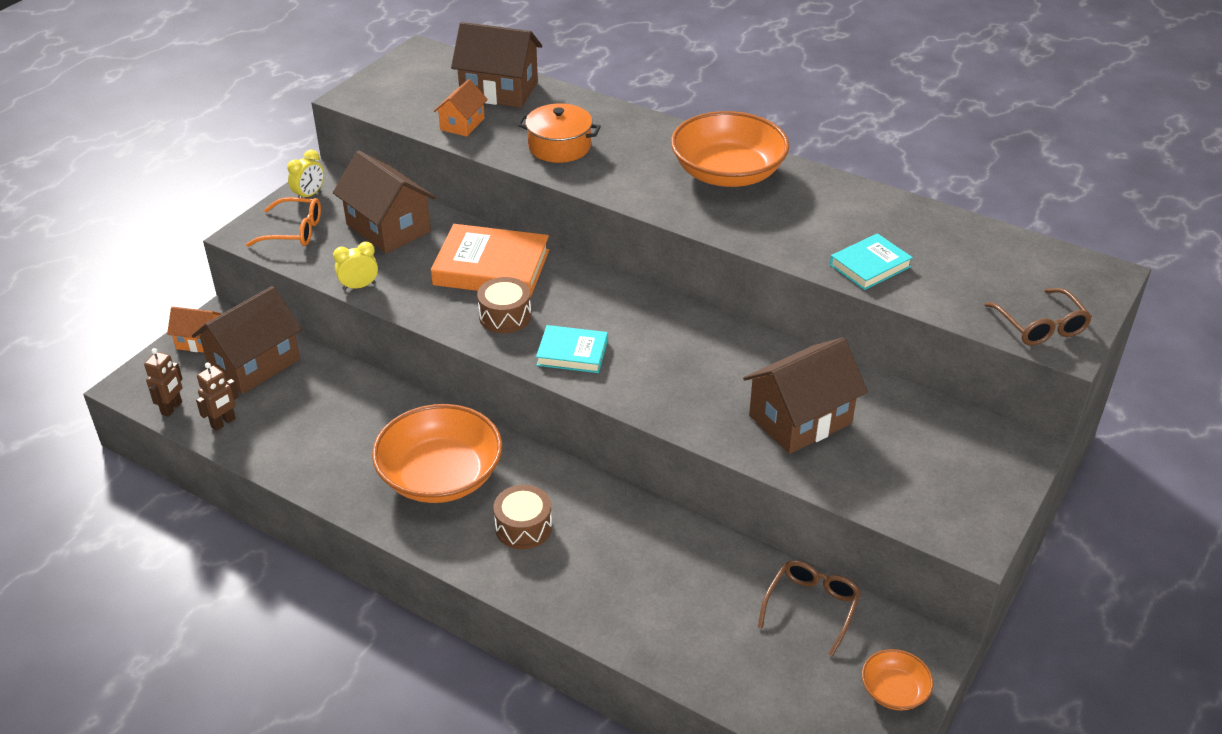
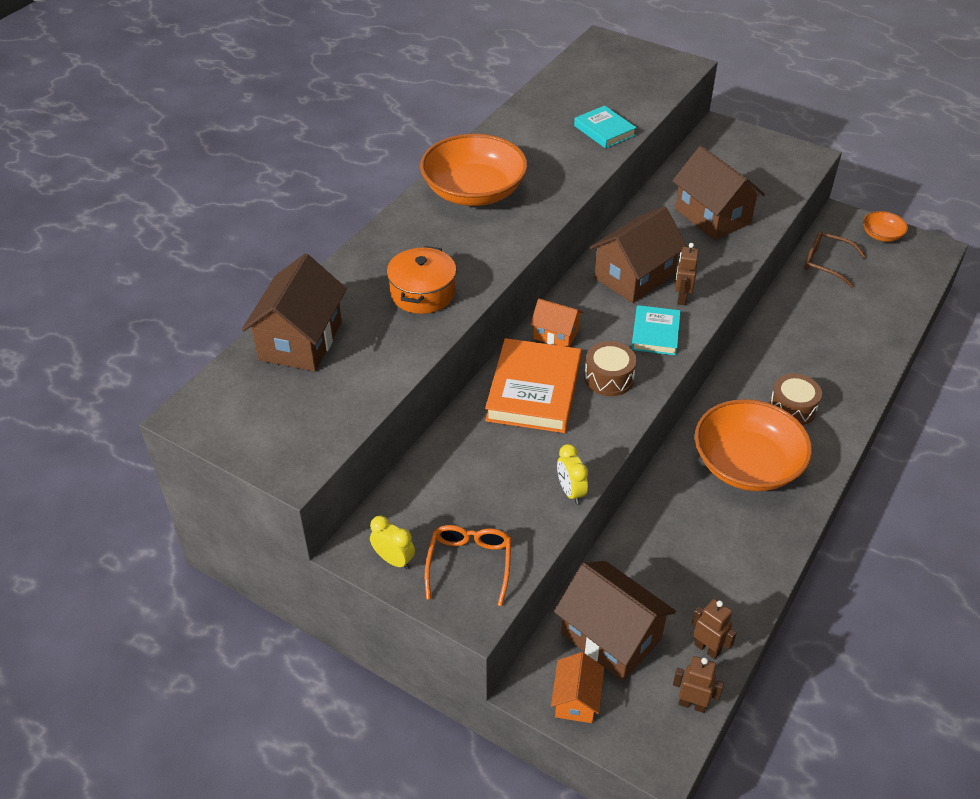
camera: 90 degrees left, 5 degrees up
(388, 228) = (464, 478): brown house -> brown house (634, 276)
(462, 124) = (371, 366): orange house -> orange house (556, 334)
(633, 378) = (681, 298): none -> brown robot
(1040, 326) = (664, 71): brown glasses -> none

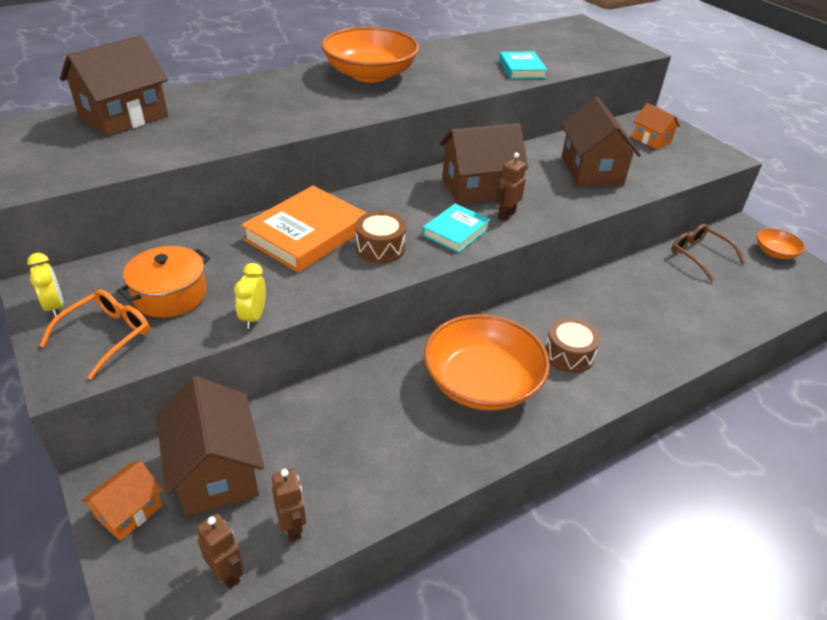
camera: 25 degrees right, 5 degrees down
(422, 293) = (251, 118): orange pot -> orange pot (170, 295)
(556, 334) = (368, 203): orange house -> orange house (651, 140)

